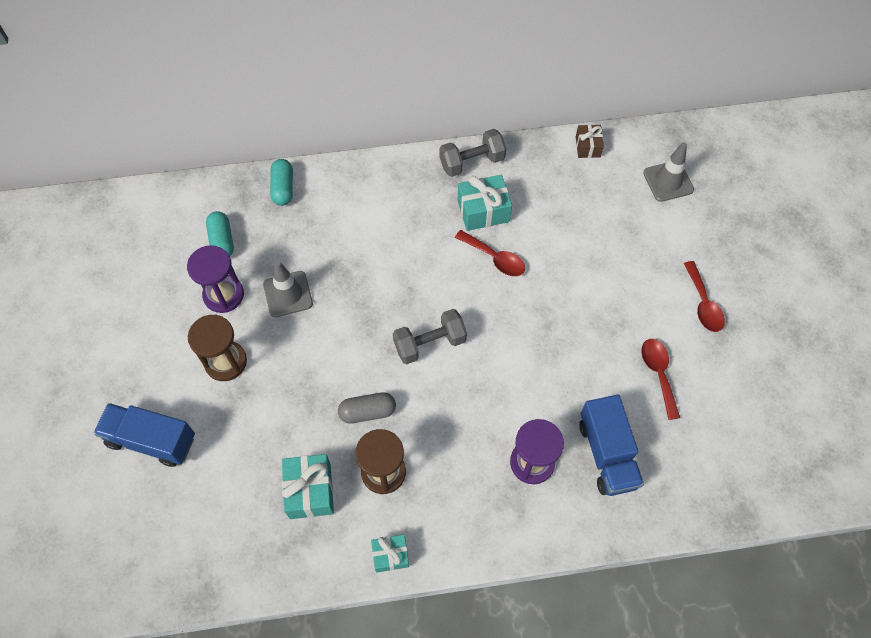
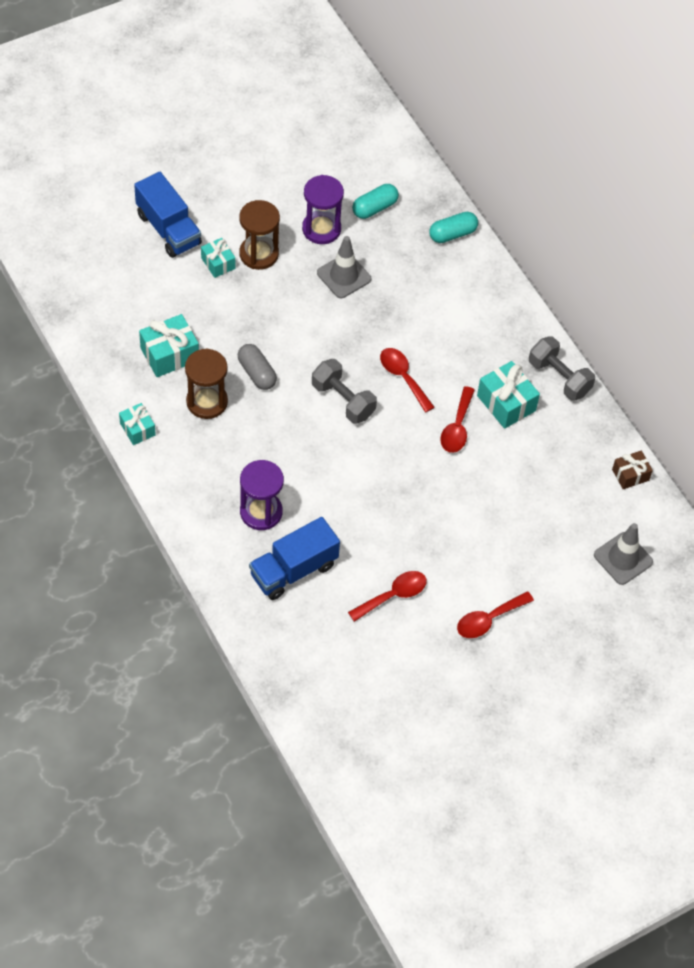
camera: 65 degrees right, 5 degrees down
(151, 440) = (168, 229): blue truck -> blue truck turned 150 degrees clockwise
(218, 405) = (218, 263): none -> turquoise gift
(423, 283) = (403, 377): none -> red spoon

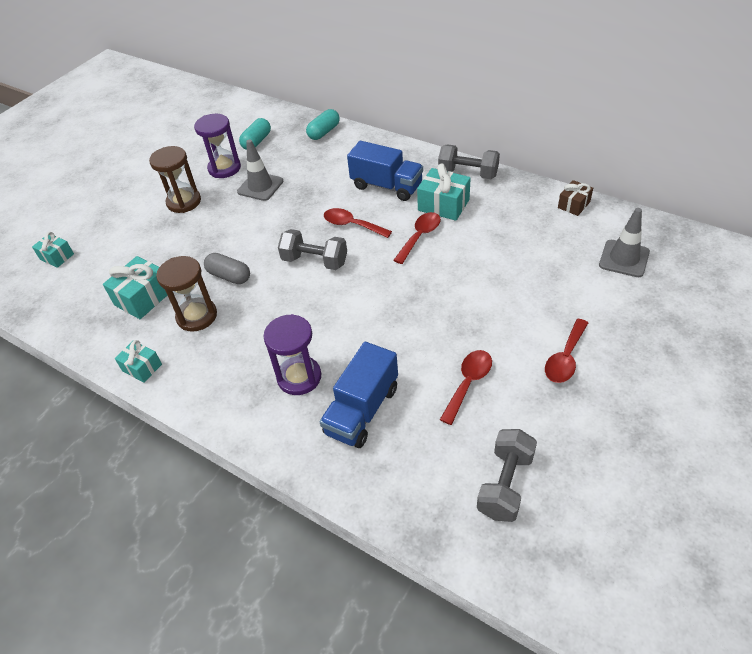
camera: 20 degrees left, 10 degrees down
(168, 229) = (99, 218): blue truck -> blue truck (386, 186)
(218, 263) = (153, 221): turquoise gift -> turquoise gift (57, 256)
(361, 688) = (505, 484): none -> grey dumbbell
(457, 427) = (420, 236): red spoon -> red spoon turned 135 degrees counterclockwise

